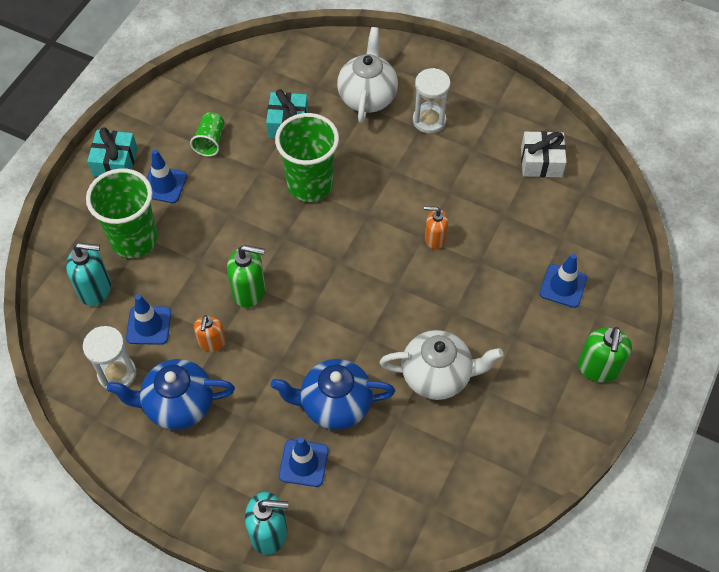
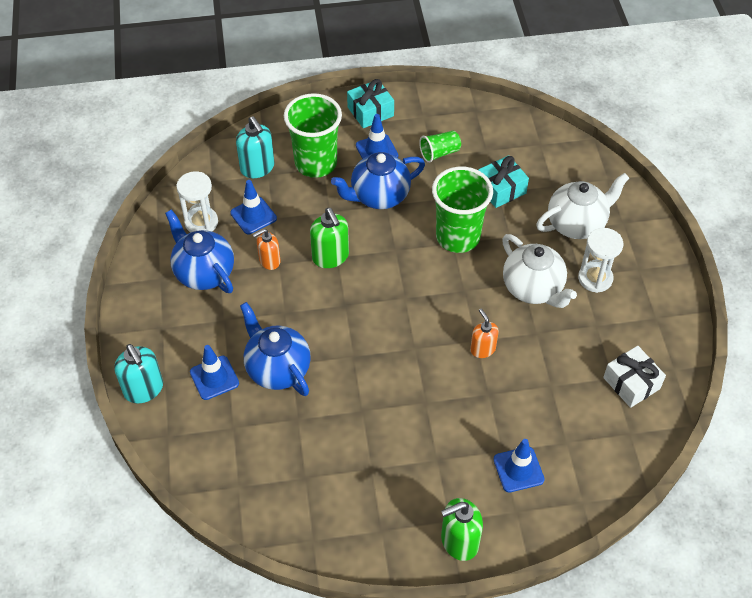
camera: 55 degrees right, 5 degrees down
(216, 214) = (379, 196): none -> blue teapot
(437, 376) = (356, 424): white teapot -> white teapot (533, 289)

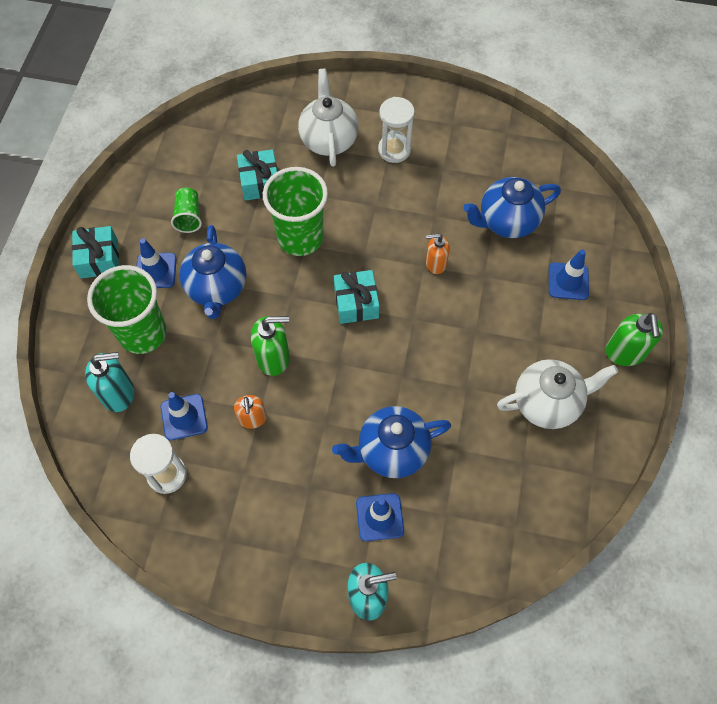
camera: 70 degrees left, 10 degrees up
(204, 272) = (238, 490): blue teapot -> blue teapot (507, 221)
(411, 299) = (356, 303): none -> turquoise gift
(533, 289) = (386, 200): white teapot -> white teapot (547, 403)
(631, 383) = (511, 167): white gift -> none

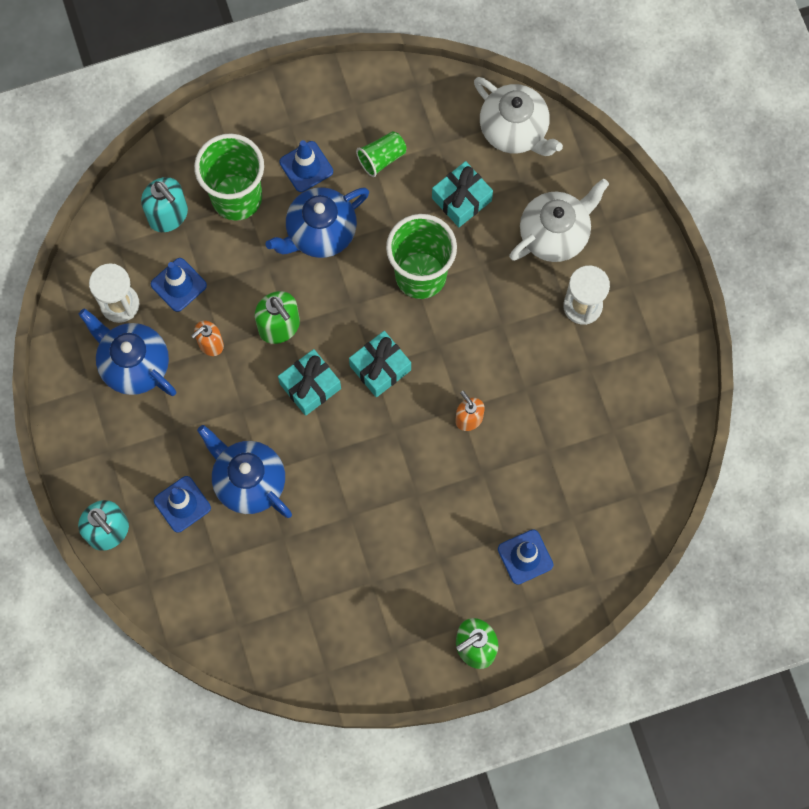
camera: 60 degrees right, 10 degrees up
(99, 259) = (288, 108): turquoise gift -> turquoise gift (310, 386)
(507, 221) = (561, 463): blue teapot -> blue teapot (134, 364)
(547, 403) = (377, 598): white teapot -> white teapot (514, 130)

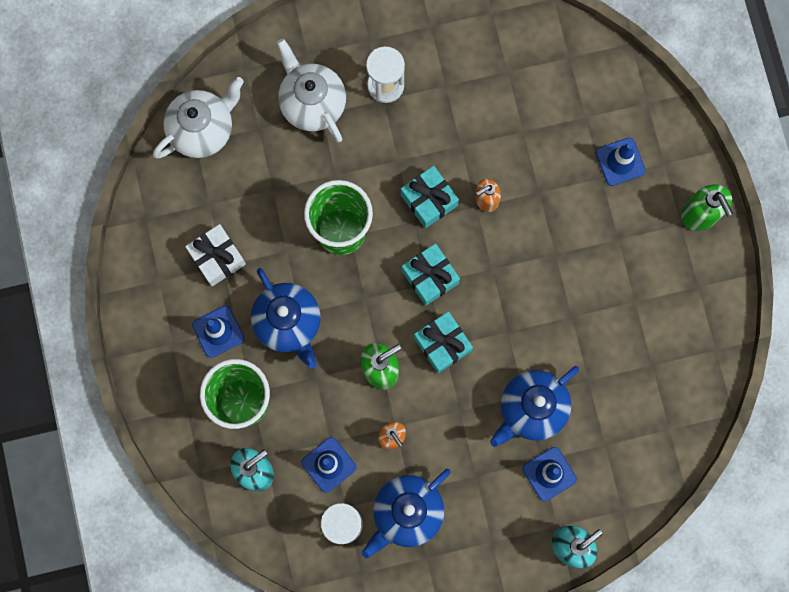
camera: 85 degrees left, 5 degrees up
(382, 158) = (217, 258): green cup -> white gift
(461, 199) = (268, 186): turquoise gift -> turquoise gift (429, 200)

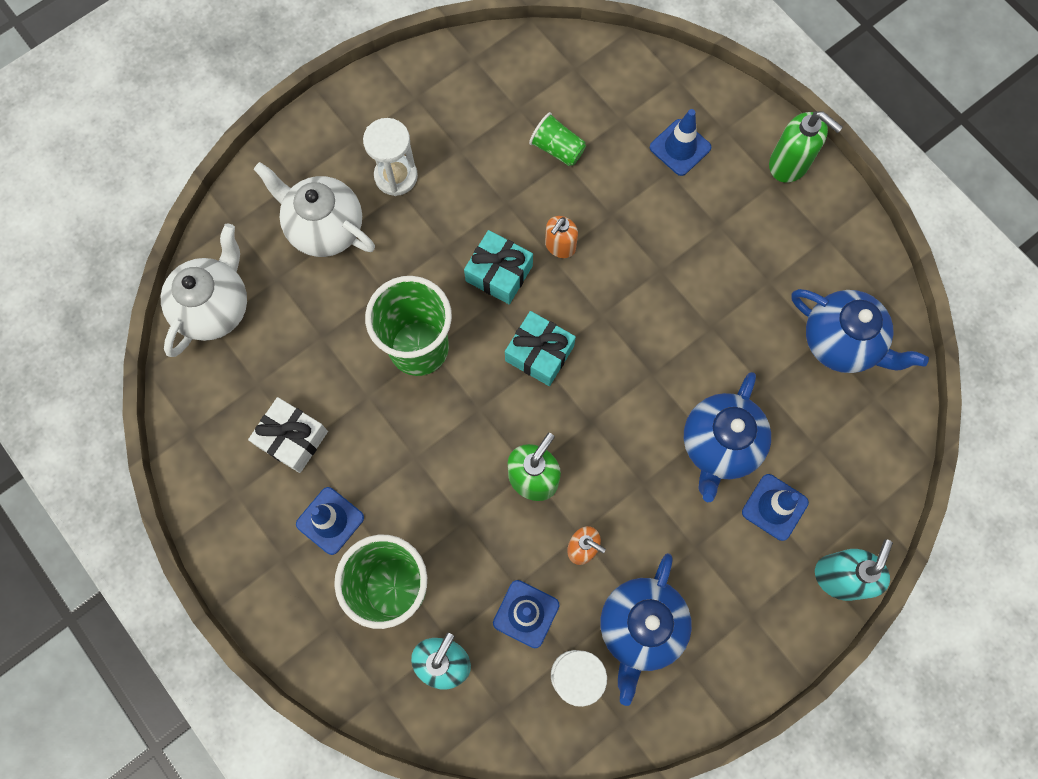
camera: 25 degrees left, 5 degrees down
(288, 323) = (406, 474): blue teapot -> blue teapot (841, 342)
(442, 344) = (588, 419): turquoise gift -> none
(522, 119) = (557, 149): none -> green cup

